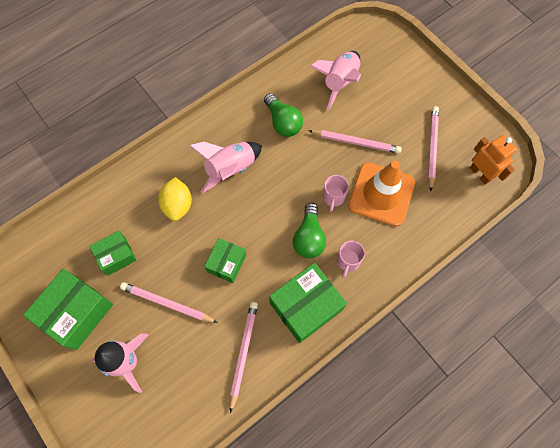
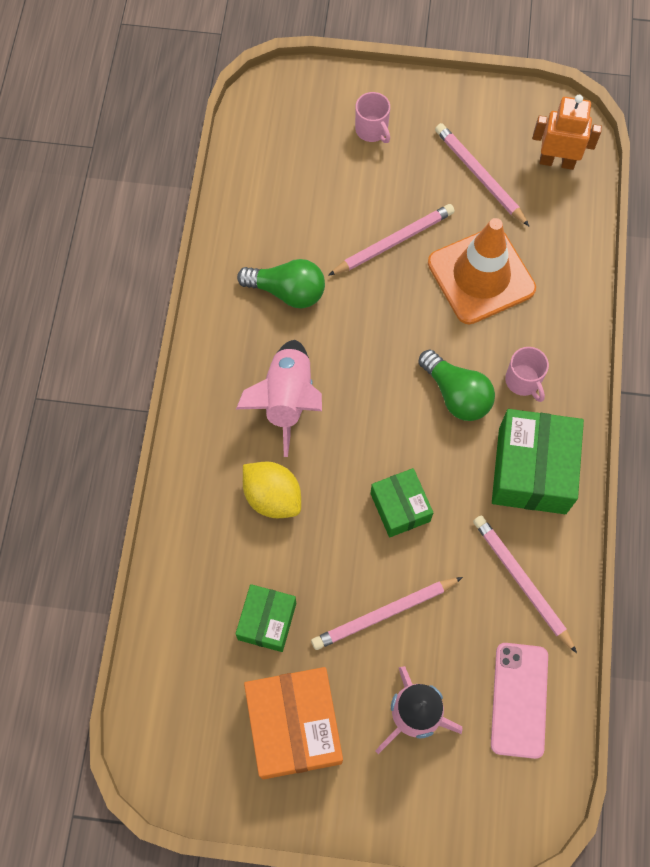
camera: 45 degrees left, 0 degrees up
(76, 312) = (294, 726): green box -> orange box
(181, 406) = (519, 700): none -> pink phone
(333, 197) = (435, 326): pink mug -> pink mug (372, 130)
(339, 82) = (301, 187): pink rocket -> none

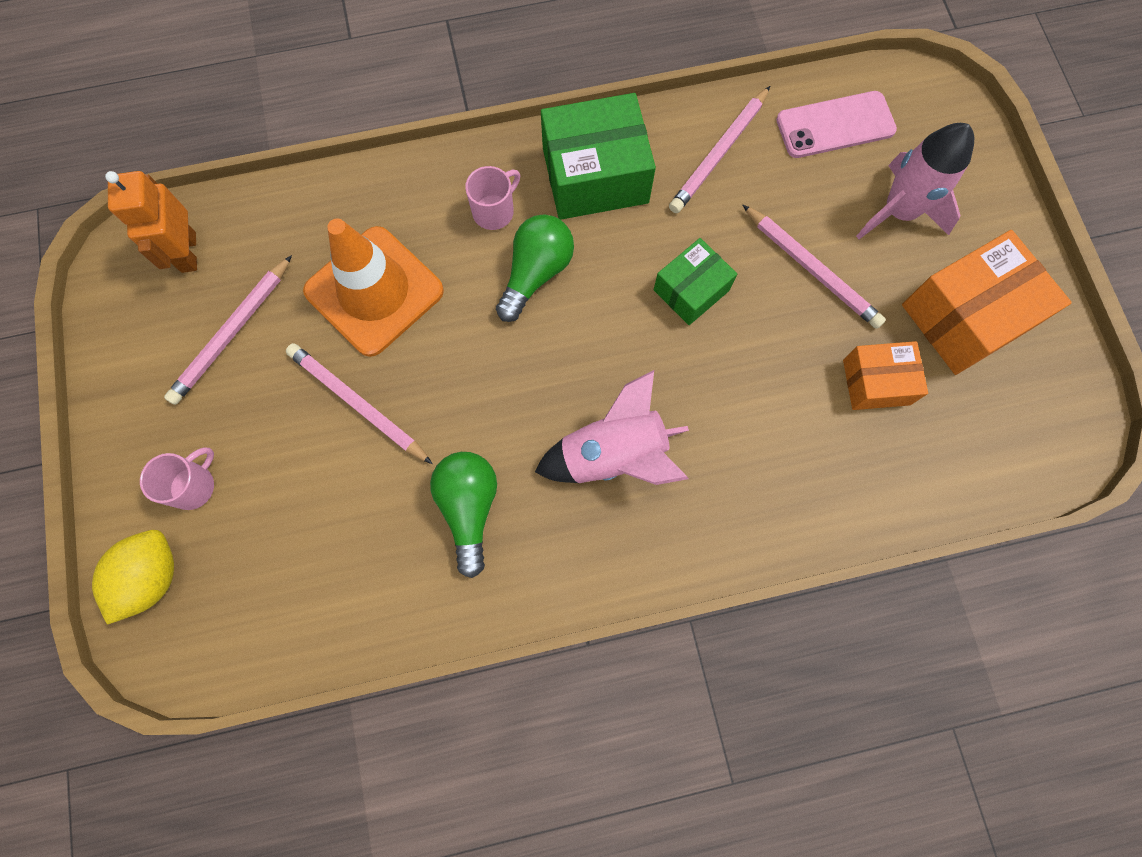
camera: 110 degrees left, 5 degrees up
(267, 621) = (876, 382): green box -> orange box
(272, 497) = (738, 427): yellow lemon -> yellow lemon (152, 577)

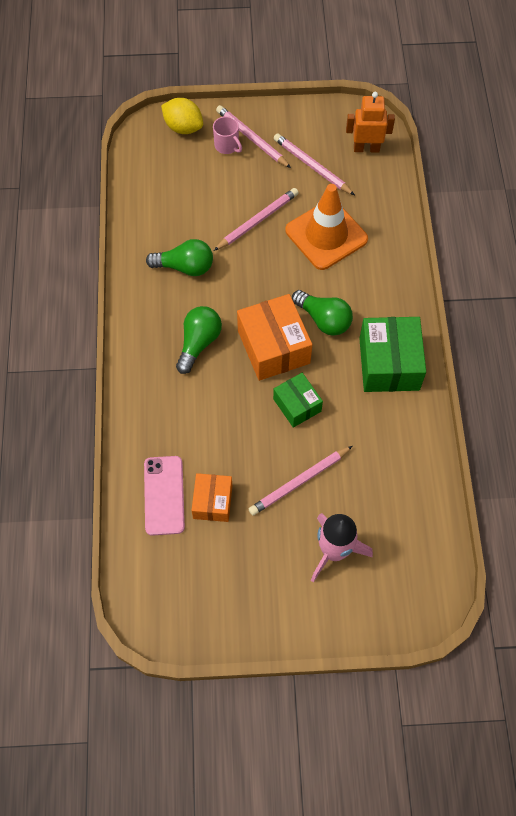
camera: 100 degrees right, 10 degrees down
(494, 211) = (371, 303): pink mug -> none
(614, 455) = (199, 343): pink rocket -> green light bulb
(719, 153) = (396, 443): pink pencil -> pink pencil (252, 138)
(835, 125) = (410, 526): pink phone -> pink phone (164, 495)
(965, 317) = (247, 573): orange box -> orange box (273, 347)

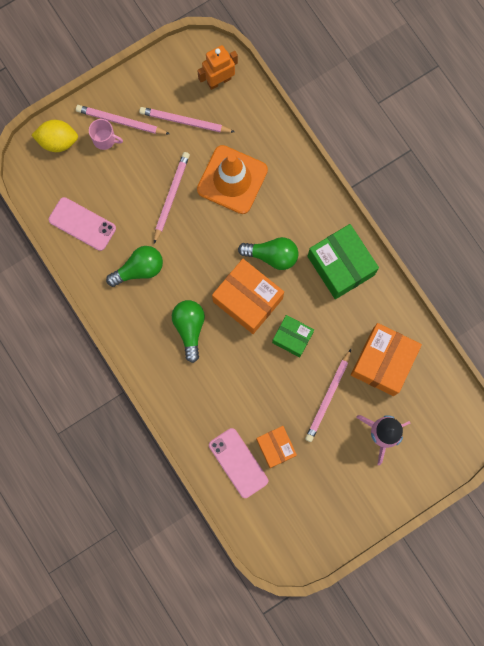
camera: 30 degrees left, 15 degrees up
(158, 203) = (82, 224): none -> pink phone
(379, 479) = (383, 362): none -> orange box

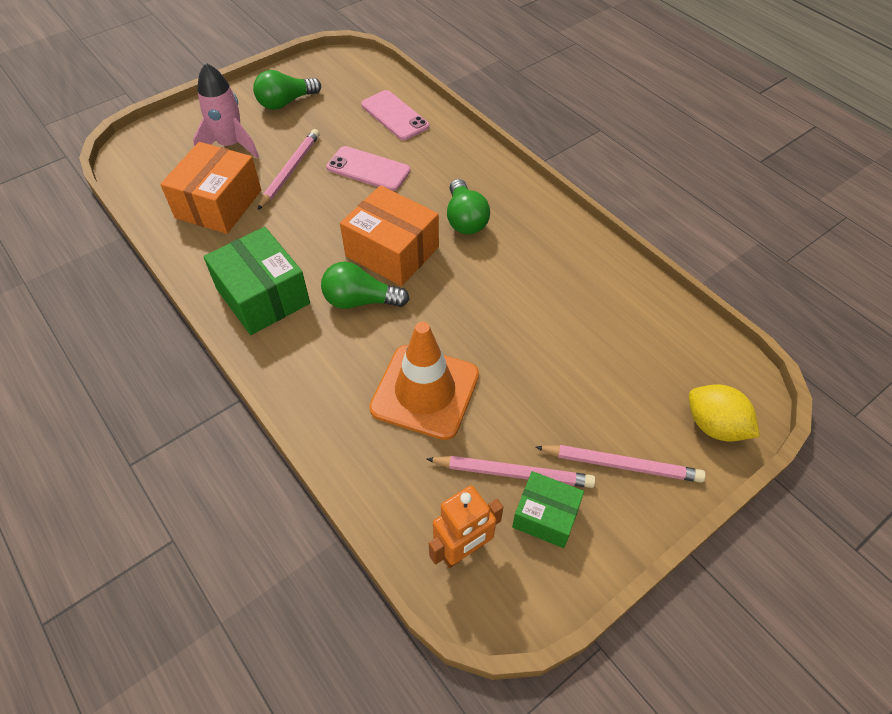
camera: 175 degrees right, 25 degrees down
(58, 141) = (714, 426): yellow lemon -> yellow lemon turned 45 degrees clockwise
(82, 224) = (638, 319): pink phone -> pink phone (368, 169)
(105, 139) = (639, 434): pink mug -> none
(139, 269) = (543, 273): green light bulb -> green light bulb (285, 102)
(171, 196) = (516, 362): pink pencil -> none
(276, 447) = (353, 129): orange box -> none
(292, 338) = (333, 219): green box -> green box (545, 516)

